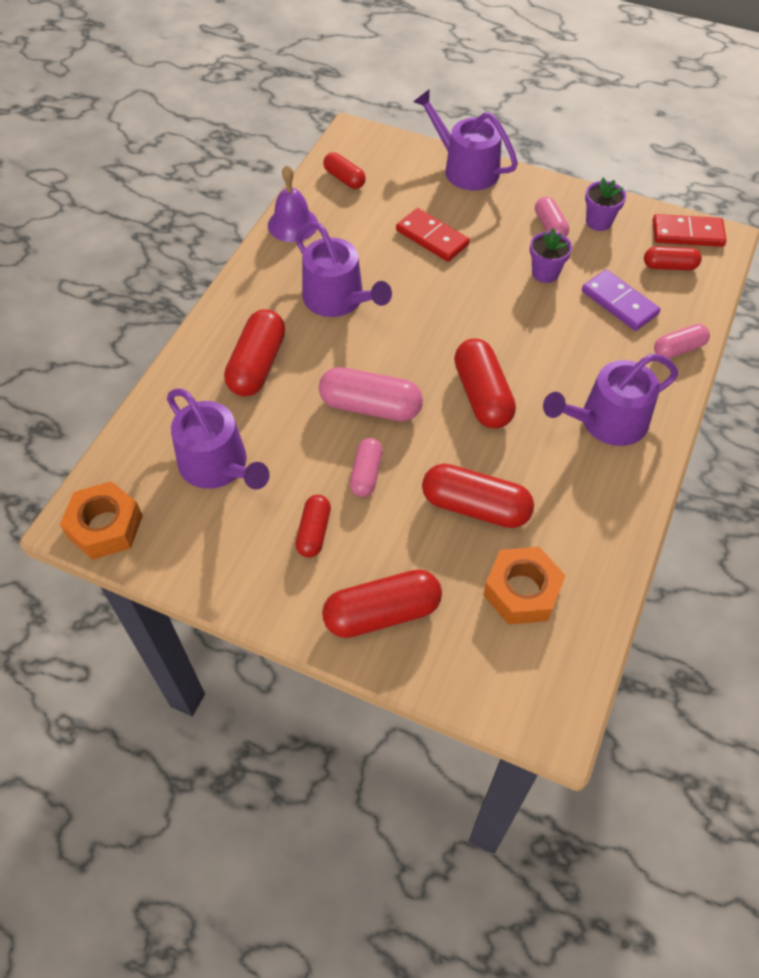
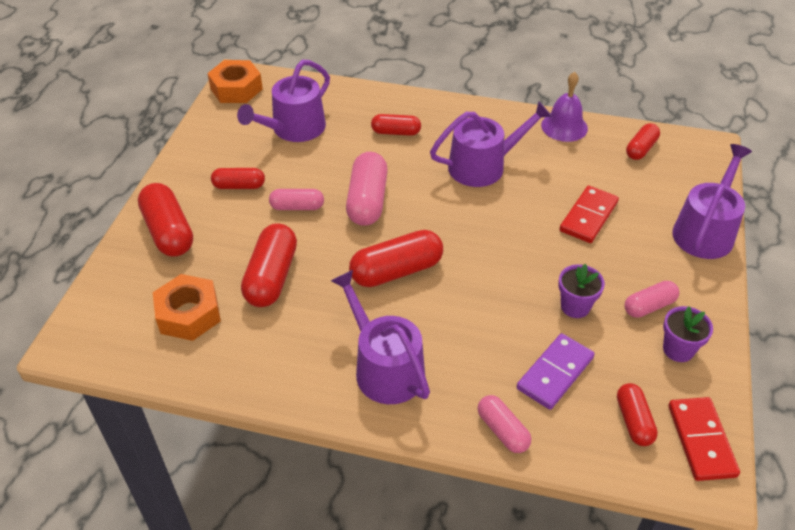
camera: 80 degrees right, 10 degrees down
(257, 365) = (396, 132): red capsule -> red capsule, size x0.60
(338, 299) = (483, 166): purple watering can -> purple watering can turned 150 degrees counterclockwise

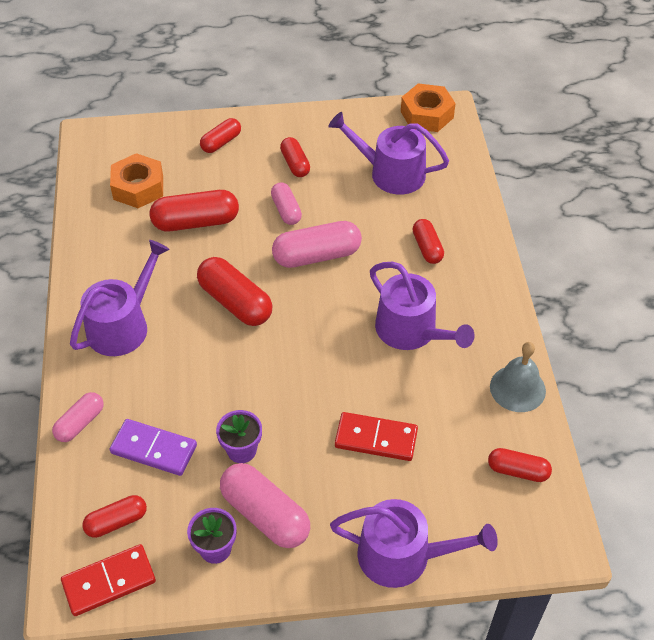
camera: 70 degrees right, 5 degrees up
(168, 232) = (221, 142): red capsule -> red capsule, size x0.60
(564, 126) = (517, 388): purple bell -> grey bell
(649, 306) = (265, 514): pink capsule -> pink capsule, size x1.67

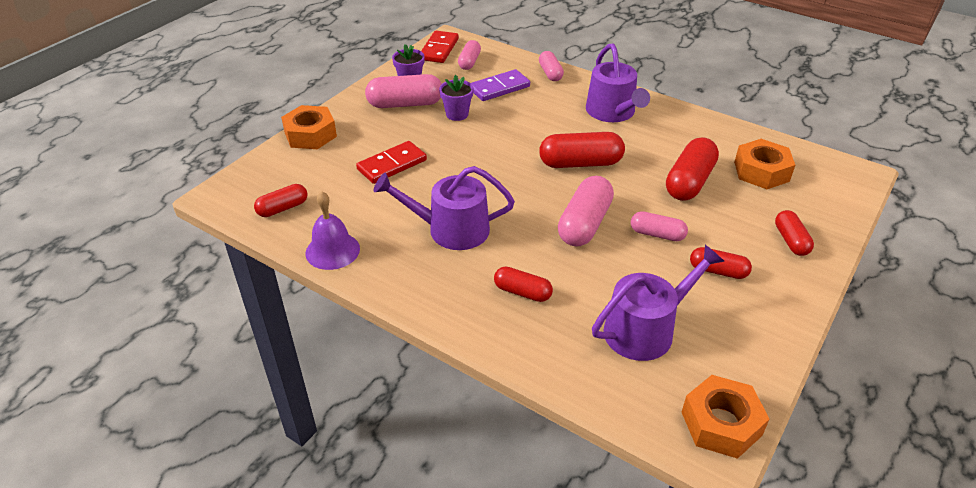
camera: 130 degrees right, 10 degrees down
(116, 522) = (469, 62): red capsule -> pink capsule
(403, 555) = (310, 135): purple watering can -> orange nut
(517, 388) = (332, 250): grey bell -> purple bell

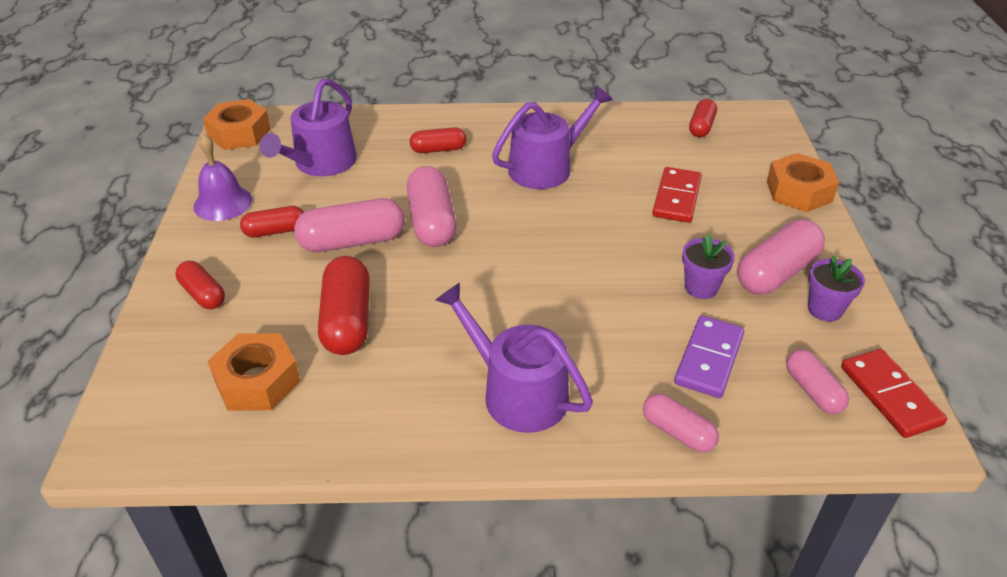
camera: 145 degrees right, 0 degrees up
(332, 250) = (615, 118): purple bell -> purple bell (223, 203)
(580, 163) = (492, 287): red capsule -> none
(657, 234) = (352, 241): pink capsule -> pink capsule, size x1.67

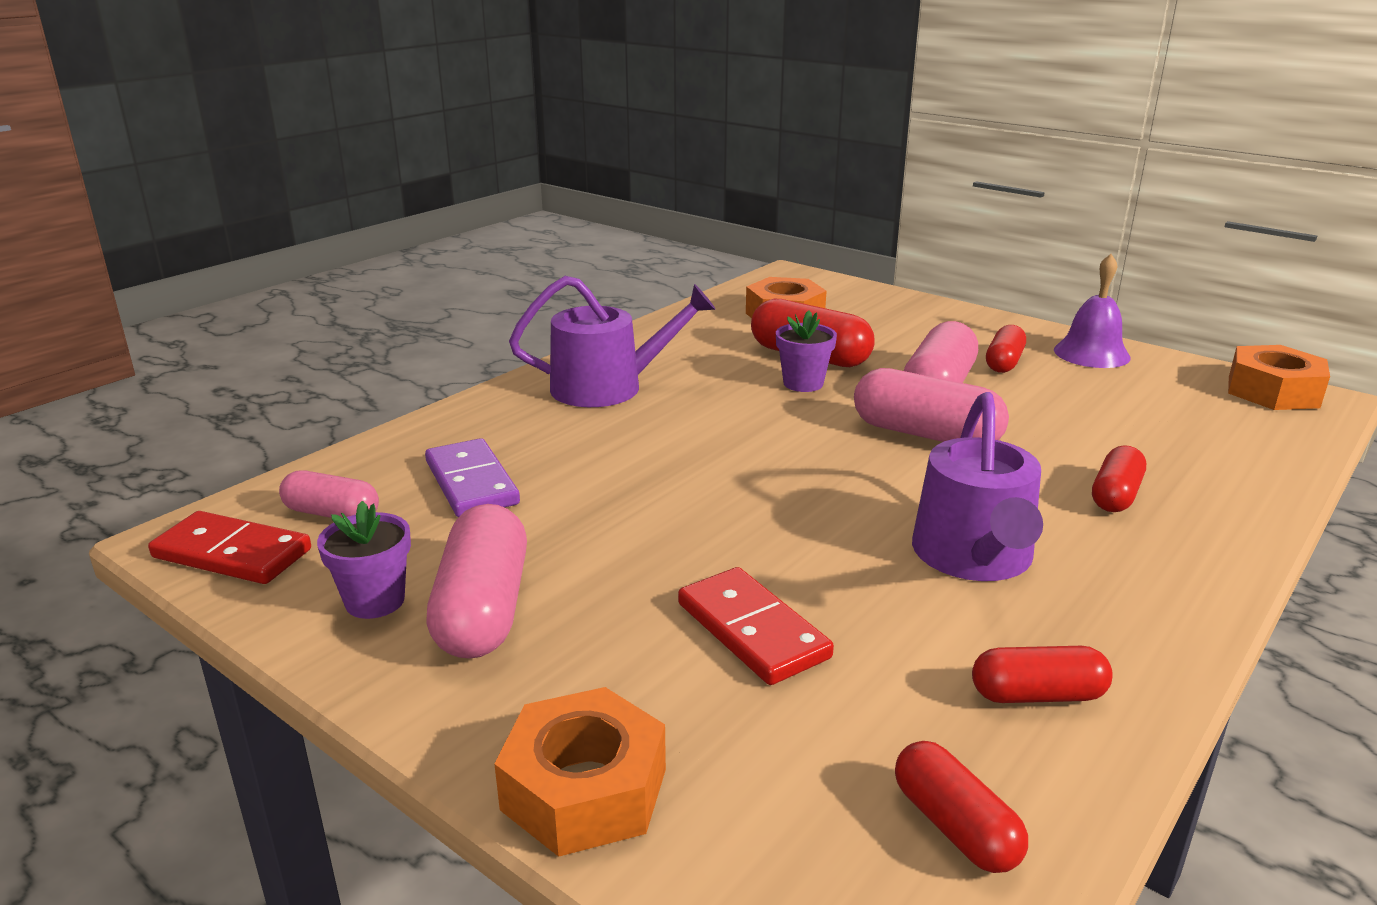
camera: 130 degrees right, 15 degrees down
(203, 294) = (929, 320): red capsule -> red capsule (1037, 695)
(321, 163) = (1142, 415): purple watering can -> none
(677, 432) = (443, 428): pink capsule -> none
(701, 287) = (559, 537): purple flower pot -> purple flower pot (803, 383)

